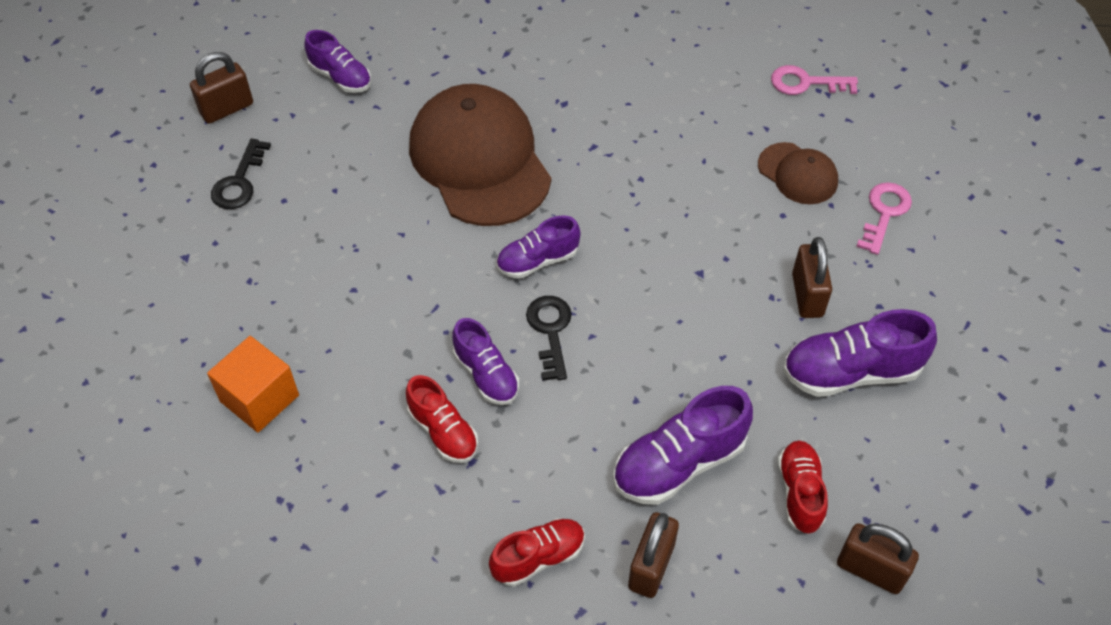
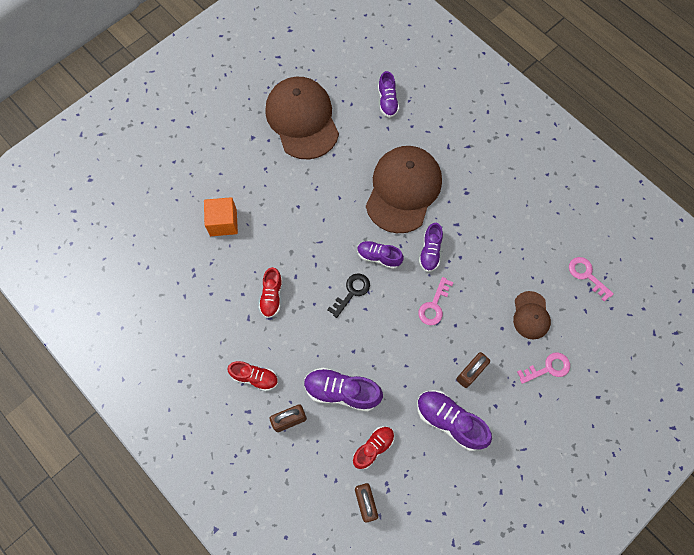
camera: 45 degrees right, 15 degrees up
(227, 109) = (329, 80): brown padlock -> none
(239, 181) = (302, 119): black key -> brown cap
(486, 375) = (310, 288): purple shoe -> purple shoe (430, 252)
(674, 258) = (434, 305): none -> pink key

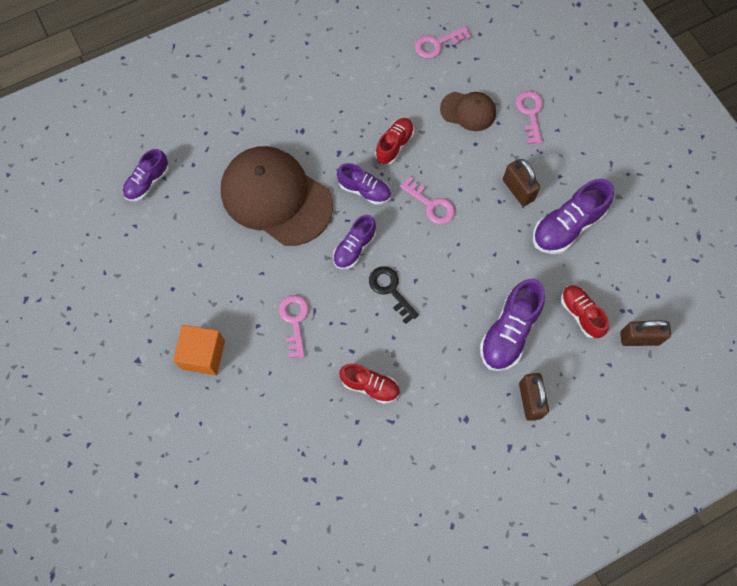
camera: 75 degrees left, 0 degrees up
(223, 222) = (250, 425): orange cube -> orange cube (203, 355)
(255, 377) = (469, 429): red shoe -> red shoe (394, 145)
(302, 119) = (134, 291): brown cap -> none
(308, 230) = (294, 321): none -> pink key
(387, 101) = (147, 182): purple shoe -> purple shoe turned 120 degrees clockwise

